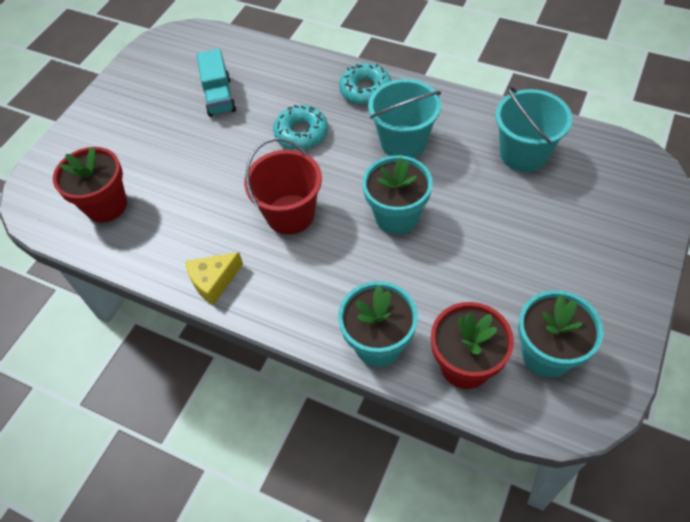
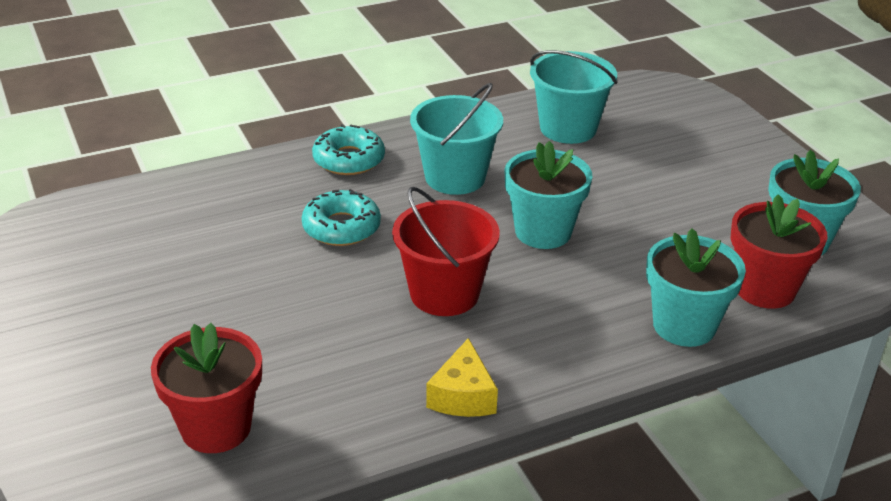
camera: 55 degrees left, 20 degrees down
(219, 96) = (188, 251): turquoise truck -> none

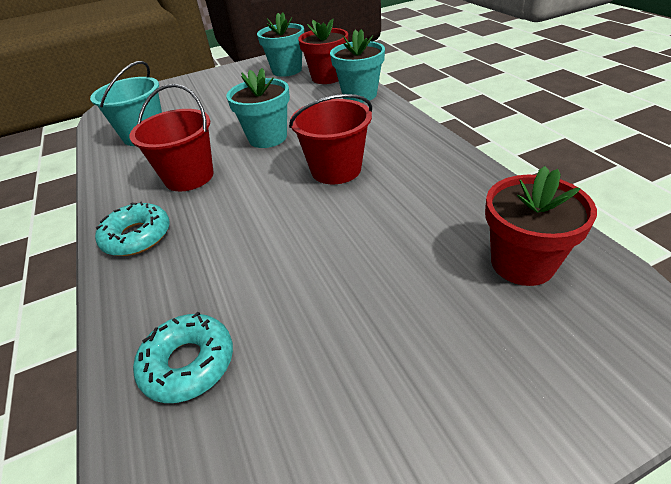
camera: 85 degrees left, 5 degrees up
(341, 227) = (246, 228): turquoise donut -> turquoise donut (188, 363)
(455, 177) = (189, 177): turquoise bucket -> red bucket
(463, 396) = (440, 154): yellow cheese -> none

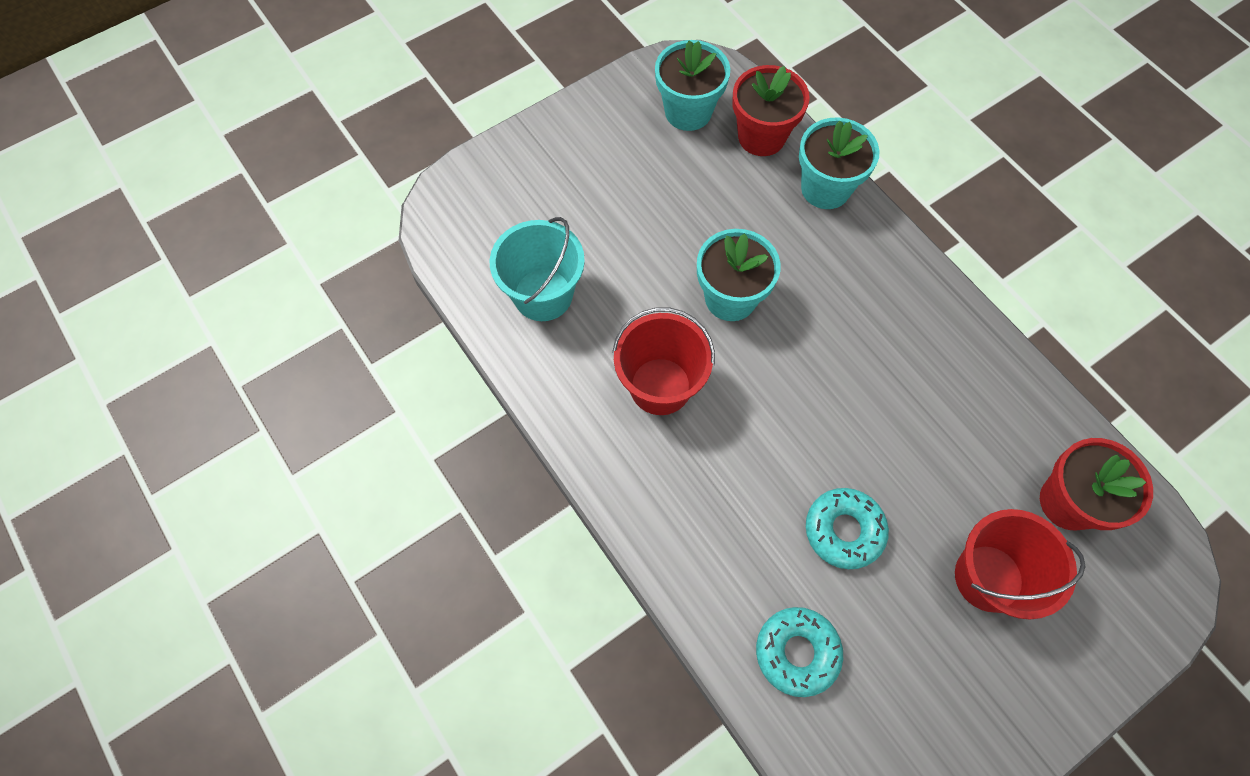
camera: 15 degrees left, 25 degrees up
(137, 236) = (652, 497): turquoise donut -> turquoise donut (844, 530)
(336, 169) = (844, 364): red bucket -> red bucket (988, 577)

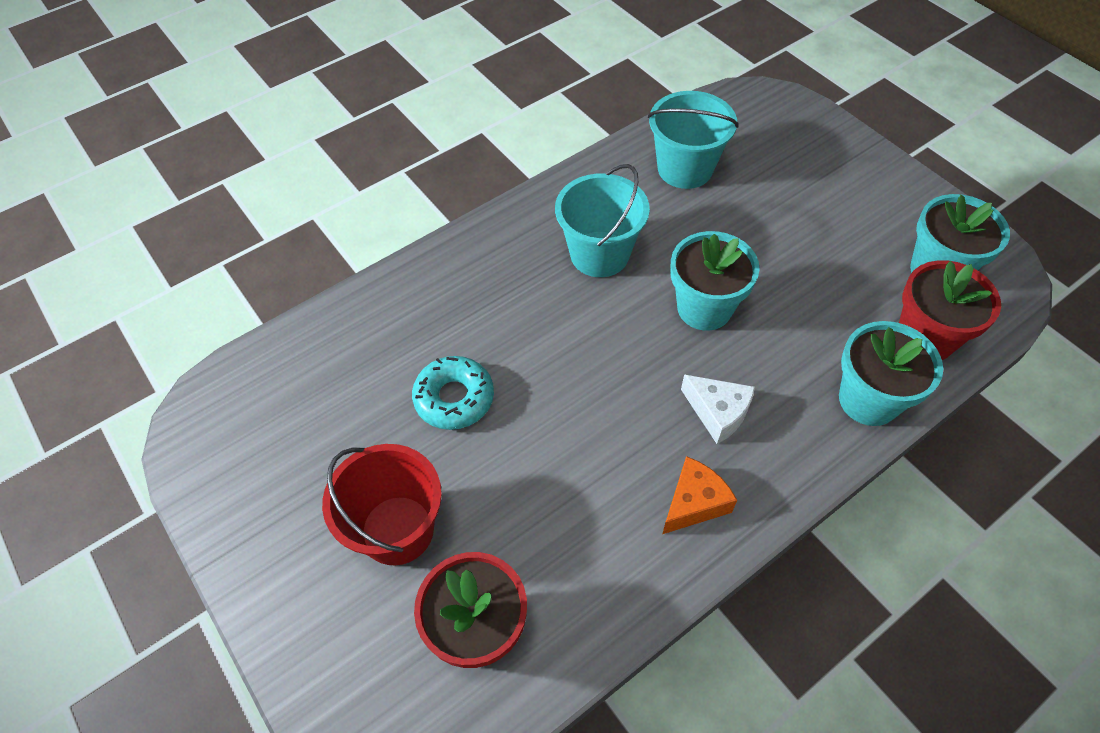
camera: 90 degrees right, 10 degrees down
(660, 386) = (599, 254): red bucket -> turquoise bucket
(797, 652) = (343, 355): turquoise donut -> none
(845, 300) = (718, 413): none -> white cheese
(933, 329) = (694, 503): none -> orange cheese

